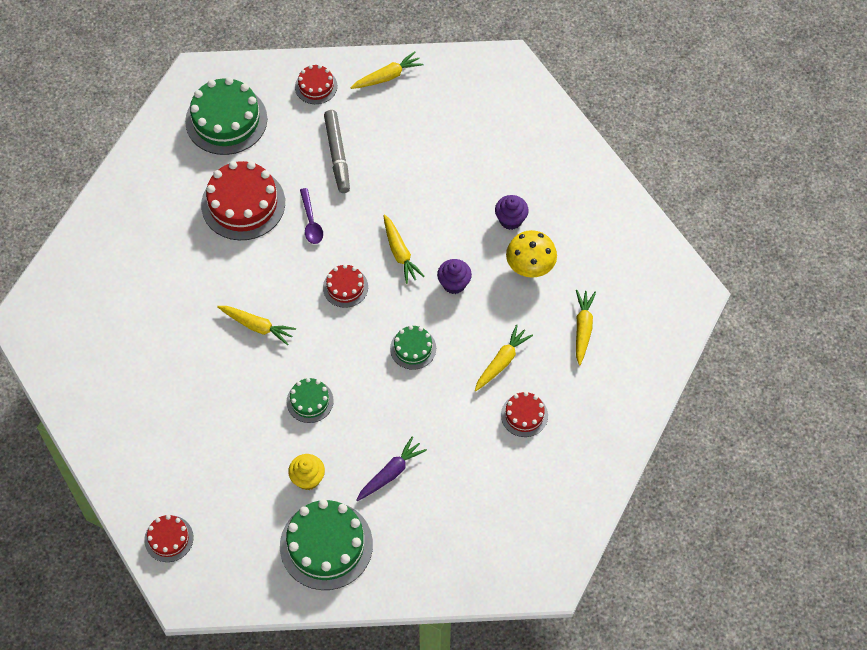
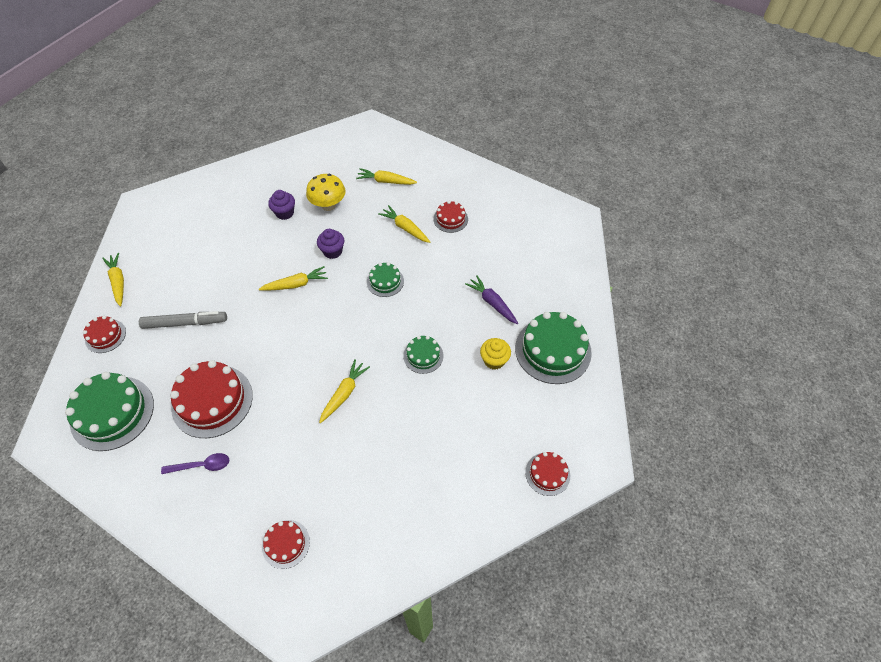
camera: 85 degrees left, 5 degrees down
(311, 222) = (248, 346): purple spoon -> purple spoon (202, 465)
(345, 287) = (319, 324): red cake -> red cake (285, 544)

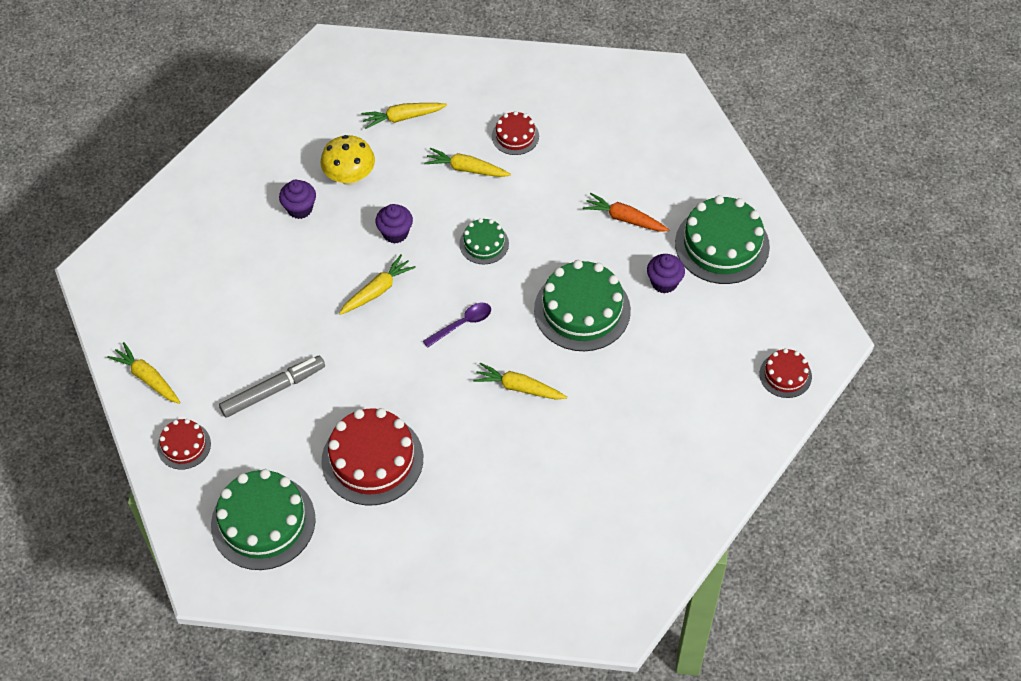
camera: 25 degrees left, 0 degrees up
(202, 465) = (411, 528): purple spoon -> purple spoon (462, 324)
(285, 544) = (557, 559): red cake -> none
(344, 393) = (519, 388): yellow carrot -> yellow carrot turned 75 degrees counterclockwise
(423, 355) = (582, 310): green cake -> green cake, size x1.90
(492, 303) = (625, 219): purple carrot -> orange carrot
(494, 360) = (664, 282): yellow cupcake -> purple cupcake

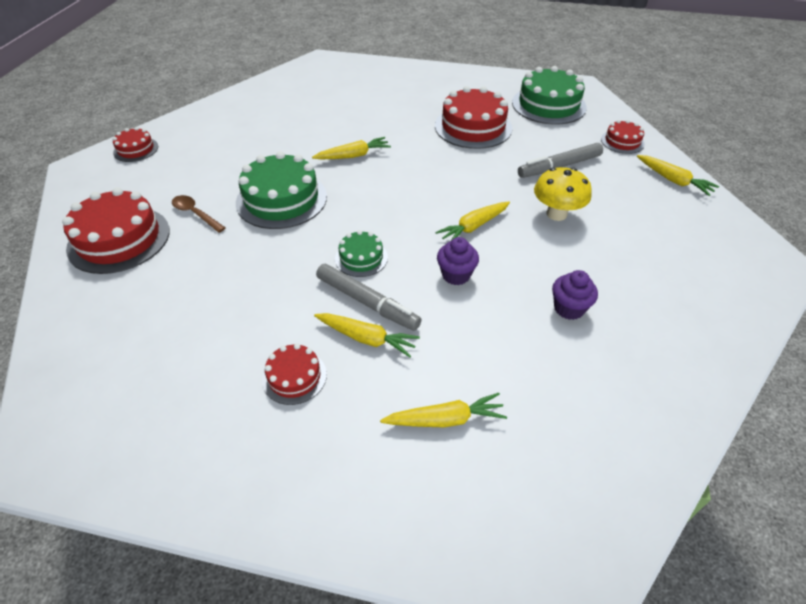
camera: 175 degrees left, 10 degrees down
(350, 177) = (513, 340): yellow mushroom -> yellow mushroom (556, 214)
(462, 324) = (393, 197): purple spoon -> none
(471, 199) = (367, 303): none -> grey marker
(519, 388) = (353, 156): yellow carrot -> yellow carrot turned 45 degrees counterclockwise
(625, 219) = (203, 269): orange carrot -> none
(664, 282) = (195, 213): purple cupcake -> brown spoon
(722, 245) = (119, 239): green cake -> red cake

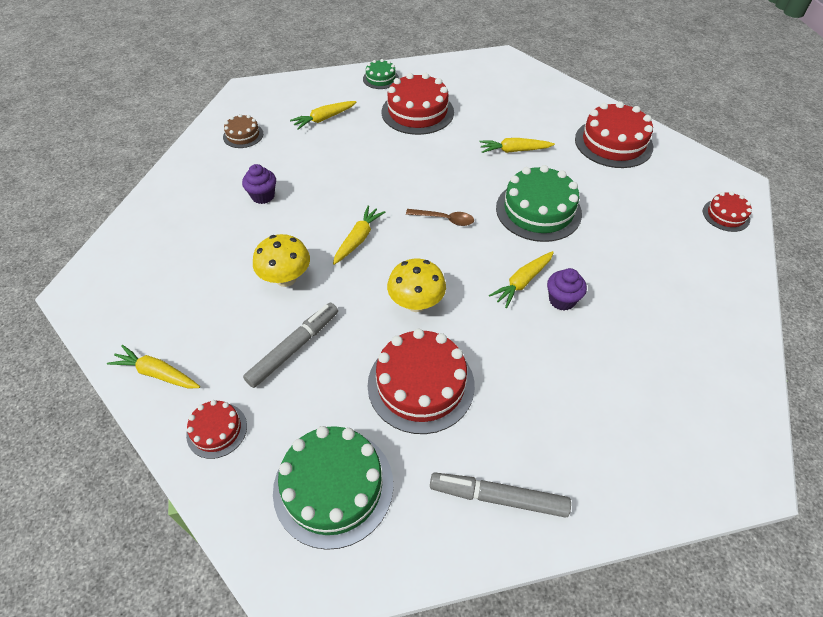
camera: 155 degrees right, 5 degrees up
(195, 213) = (589, 176): brown spoon -> brown spoon (445, 219)
(294, 377) = (417, 112): red cake -> red cake, size x1.90
(361, 258) = (432, 184): green cake -> green cake (380, 78)
(366, 338) = (391, 139): yellow carrot -> yellow carrot (514, 150)
(367, 303) = (405, 158): grey marker -> grey marker (498, 497)
(448, 166) = (416, 303): none -> yellow mushroom
(456, 275) = (354, 194): purple cupcake -> purple cupcake (562, 300)
(590, 432) = (243, 135): none -> brown cake

